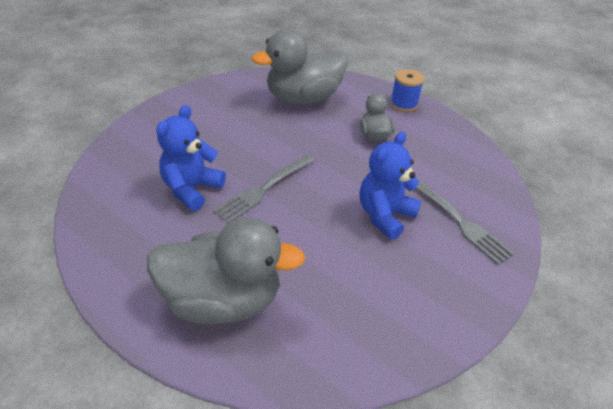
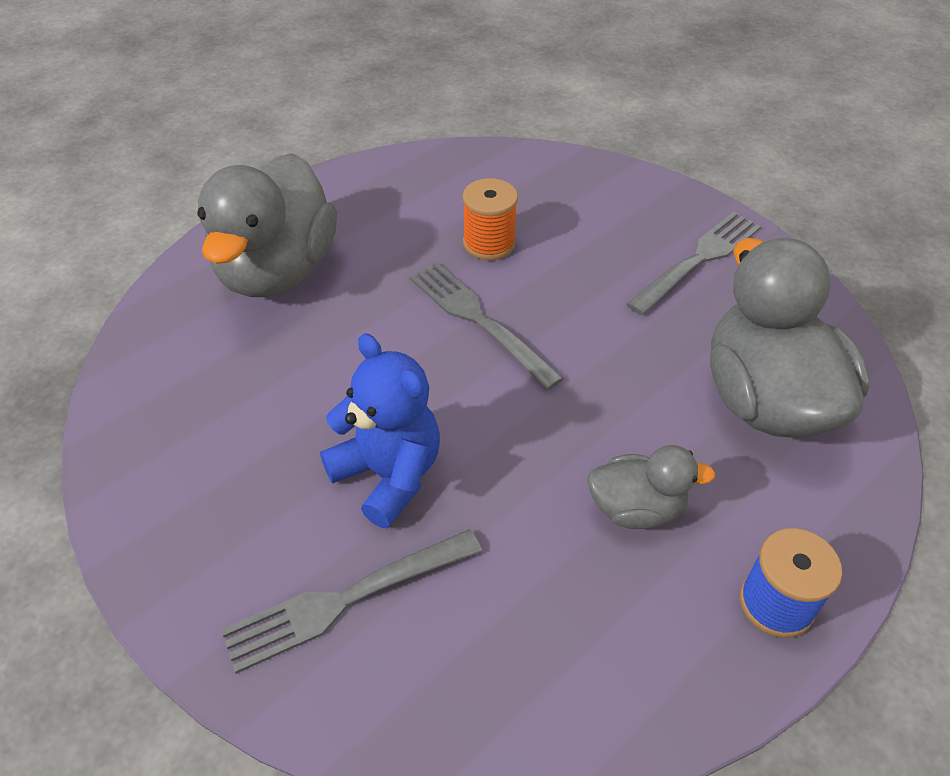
camera: 100 degrees right, 5 degrees up
(192, 189) = (489, 243): blue teddy bear -> orange spool
(207, 110) = (698, 260): none -> grey fork

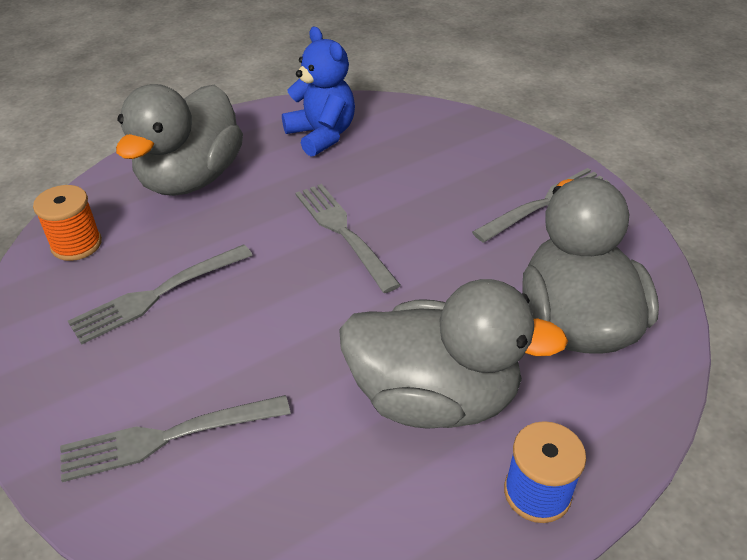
camera: 10 degrees right, 5 degrees down
(281, 424) = (158, 294): none -> grey fork
(388, 475) = (232, 344): blue teddy bear -> blue teddy bear (322, 135)
(489, 243) = (369, 174): orange spool -> orange spool (76, 244)
(636, 508) = (434, 397): grey duck -> grey duck, size x1.96

